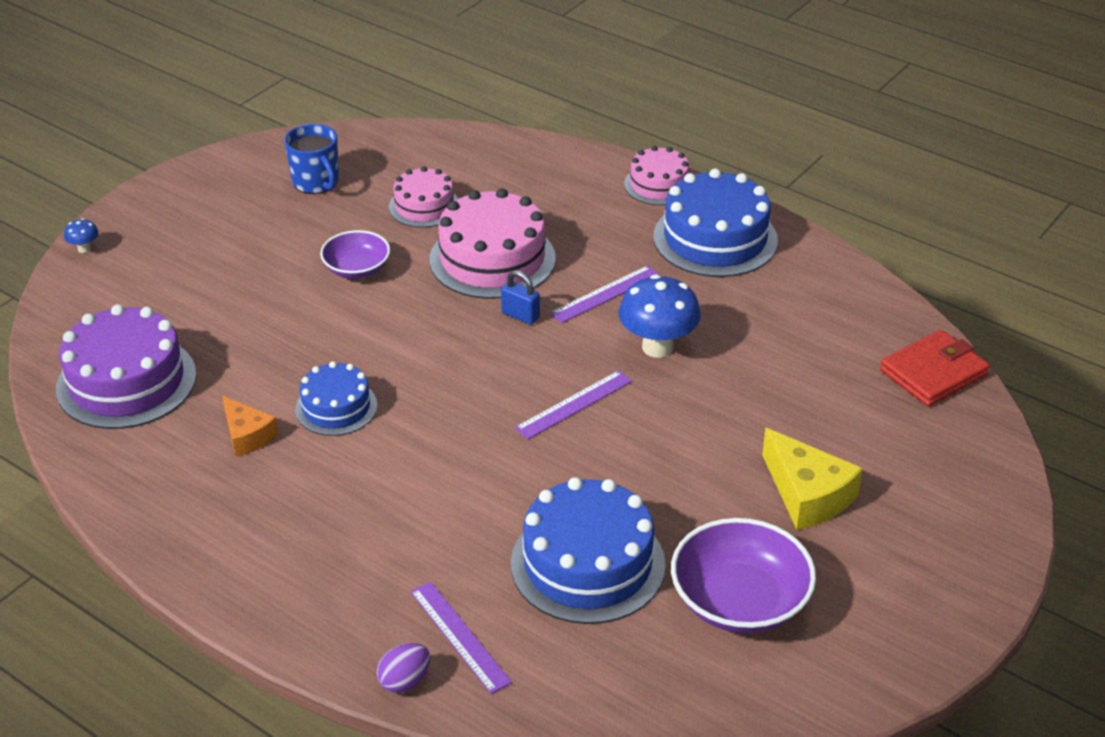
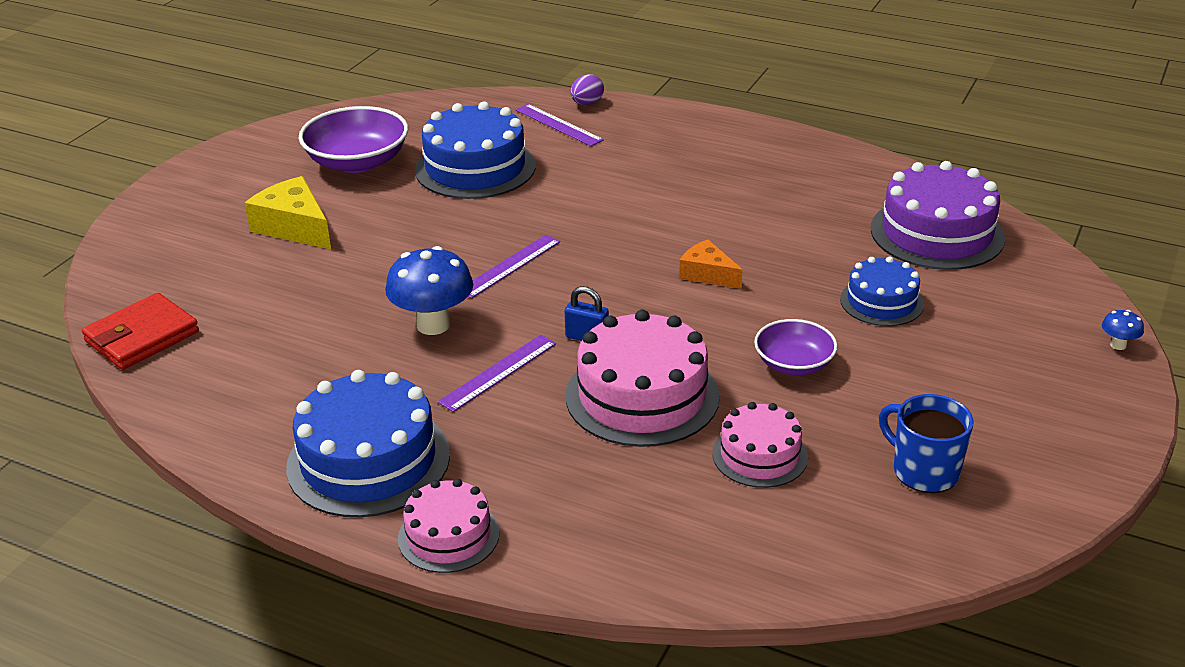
camera: 170 degrees right, 5 degrees down
(247, 435) = (793, 209): orange cheese -> orange cheese (707, 274)
(336, 407) = (730, 237): blue cake -> blue cake (881, 302)

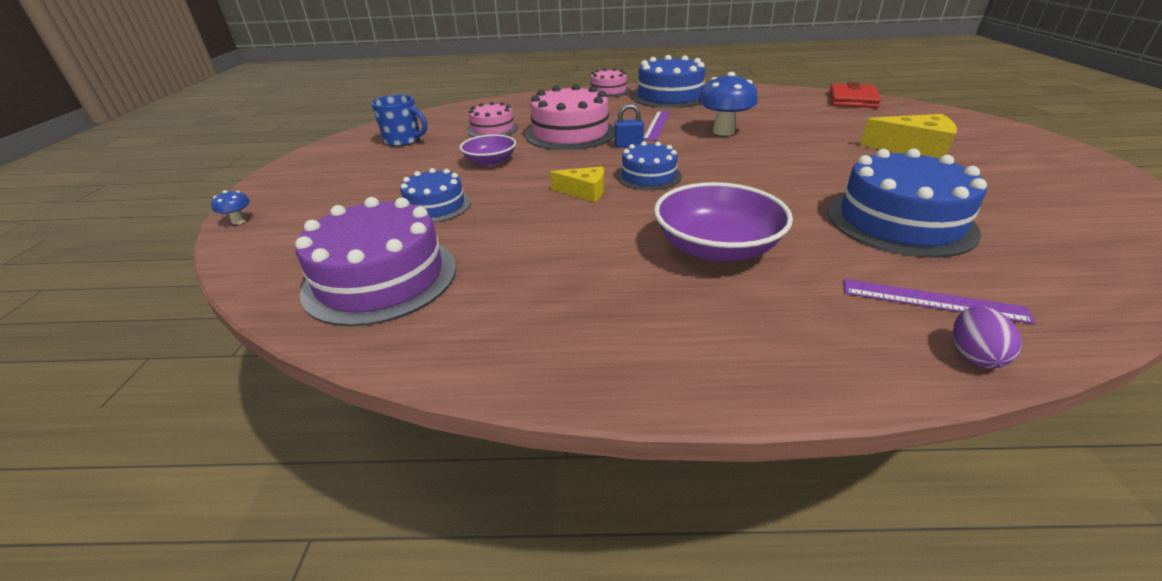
camera: 155 degrees right, 0 degrees up
(357, 162) = (1001, 198): purple bowl -> purple bowl (716, 247)
(509, 266) = (731, 164): purple ruler -> none
(619, 275) = (648, 176): none -> blue cake
(707, 274) = (584, 192): orange cheese -> yellow cheese

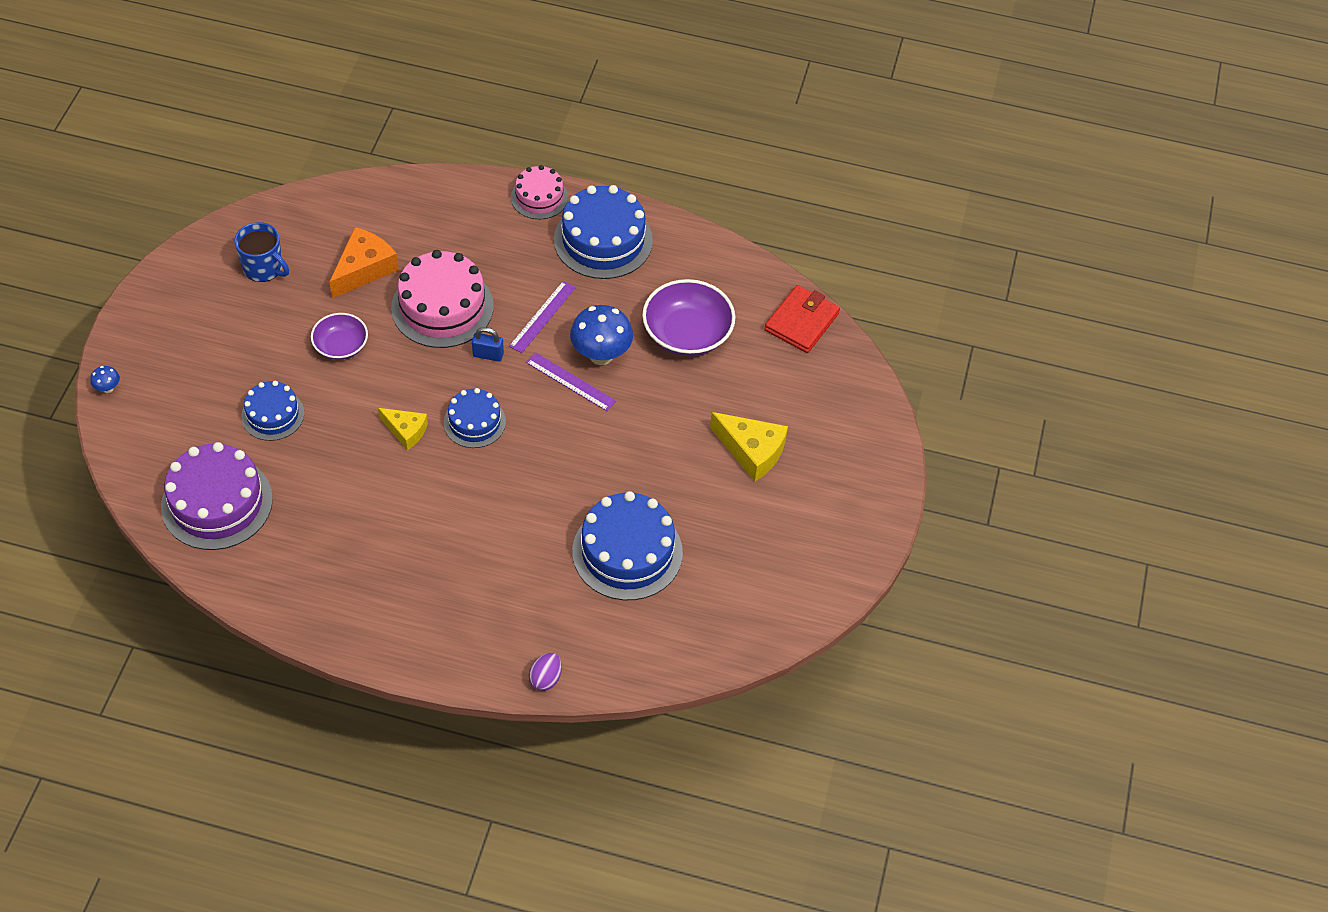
camera: 10 degrees right, 20 degrees up
(492, 129) = (364, 269): pink cake -> orange cheese
(716, 247) = (467, 540): purple bowl -> purple bowl (687, 333)
(932, 300) = (566, 634): purple ruler -> purple ruler (570, 381)

